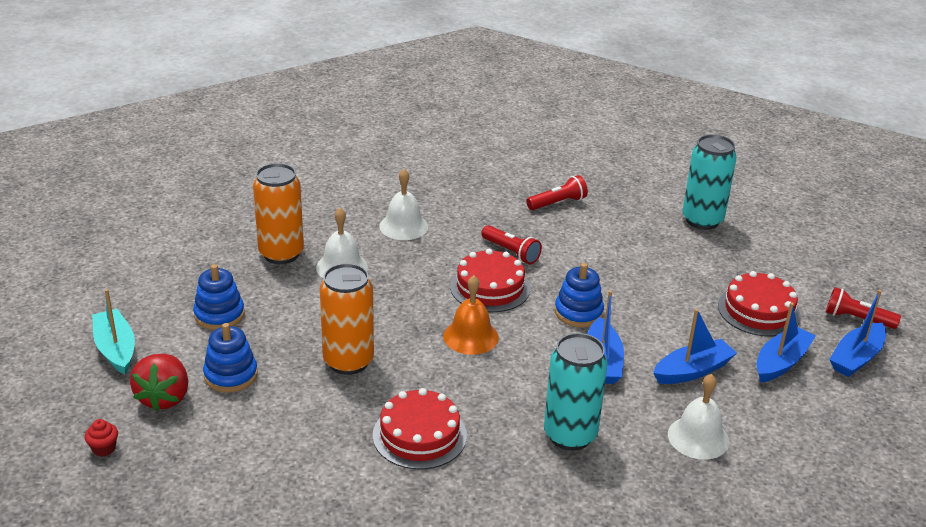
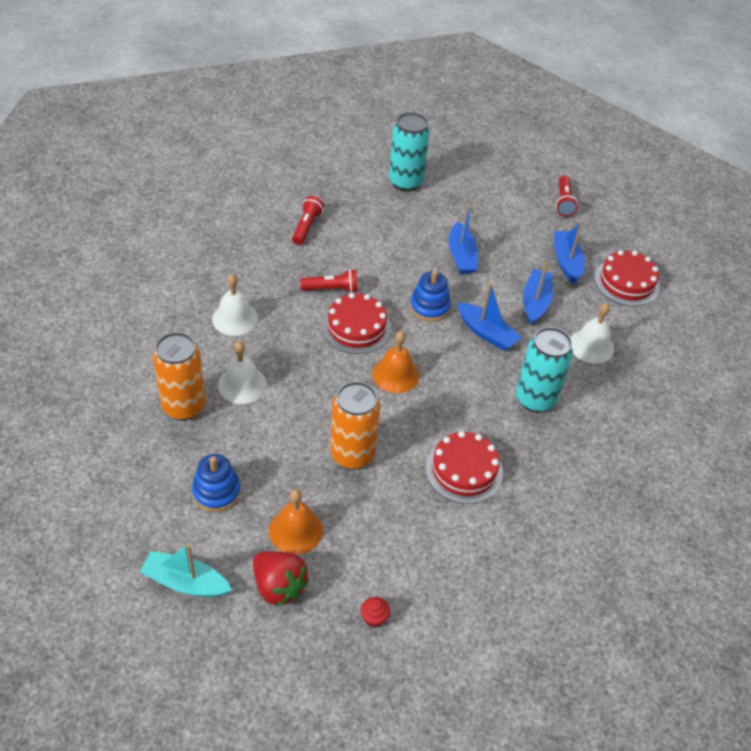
camera: 50 degrees left, 15 degrees up
(104, 448) = (299, 659): red cupcake -> red cupcake (374, 618)
(231, 375) = (296, 530): blue stacking toy -> orange bell
(758, 310) = (514, 232): red cake -> red cake (626, 282)
(856, 358) = (593, 231): blue boat -> blue boat (461, 256)
(857, 319) = (563, 202): red flashlight -> red flashlight turned 60 degrees counterclockwise

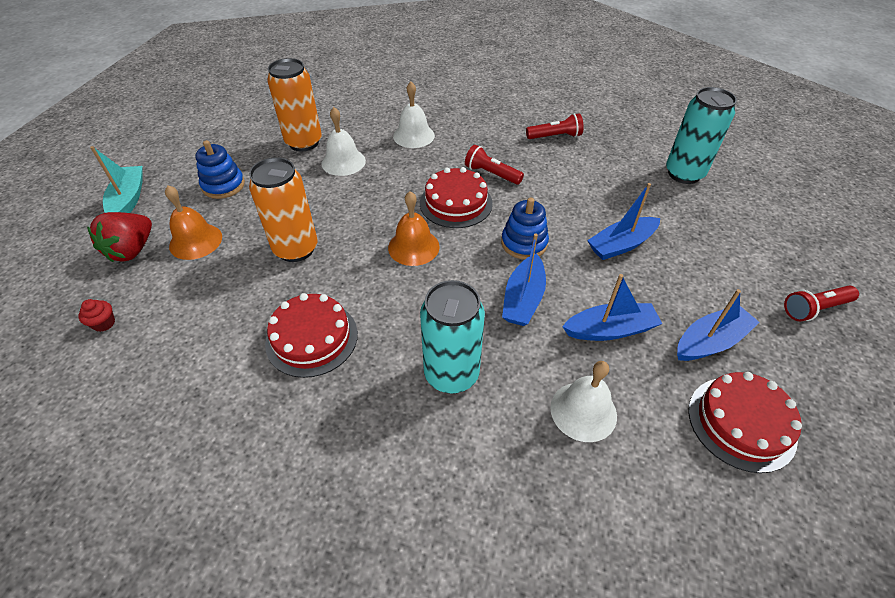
camera: 70 degrees right, 0 degrees up
(332, 289) = (491, 174): red flashlight -> red flashlight turned 150 degrees clockwise

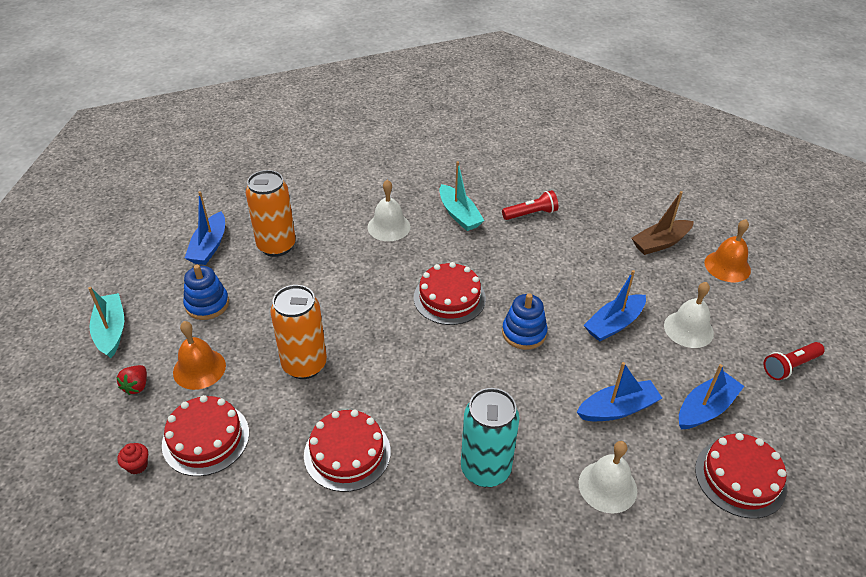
camera: 10 degrees left, 5 degrees down
(132, 250) = (136, 386): red strawberry -> red strawberry, size x0.57
(178, 306) = (206, 438): none -> red cake
(343, 162) = (324, 264): white bell -> white bell (688, 329)
(413, 247) = (419, 349): orange bell -> orange bell (727, 266)
(484, 131) = (459, 215): none -> turquoise boat
(491, 174) = (477, 262): red flashlight -> none
(523, 299) = (534, 389): blue boat -> blue boat (209, 246)
(684, 174) = (660, 243): turquoise can -> brown boat

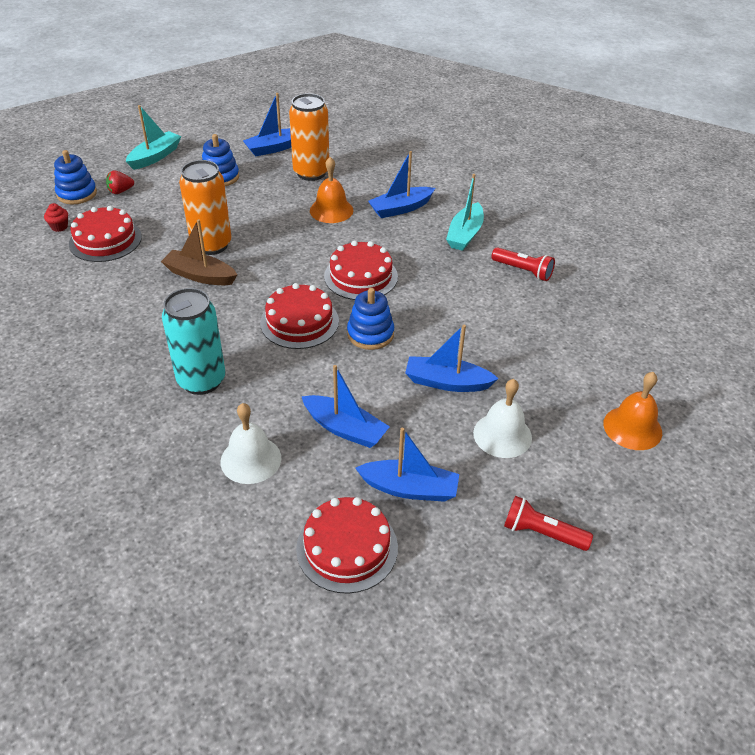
camera: 50 degrees right, 0 degrees up
(95, 423) = (77, 194): none -> blue stacking toy
(199, 368) = (160, 205): orange bell -> orange bell (331, 210)
(347, 453) = (151, 305): red cake -> red cake (299, 322)
(389, 227) = (400, 208): white bell -> blue boat
(660, 243) = (600, 366): brown boat -> brown boat (200, 275)

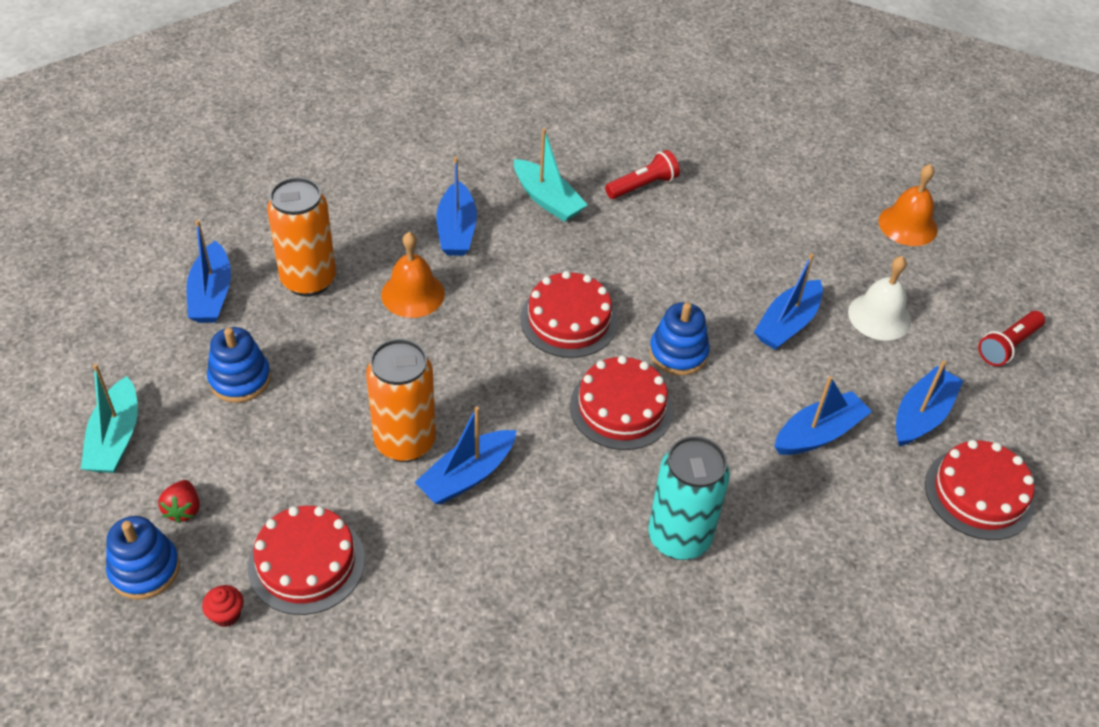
camera: 65 degrees left, 5 degrees up
(155, 157) = (115, 438): turquoise boat -> turquoise boat turned 150 degrees counterclockwise
(200, 275) = (467, 476): brown boat -> blue boat
(251, 459) = (830, 532): white bell -> none

